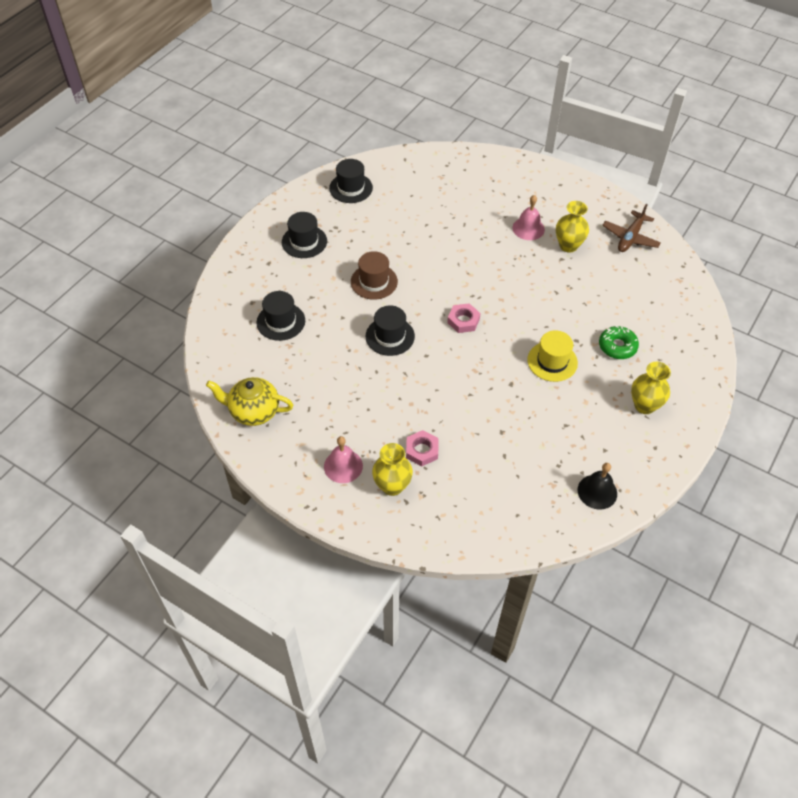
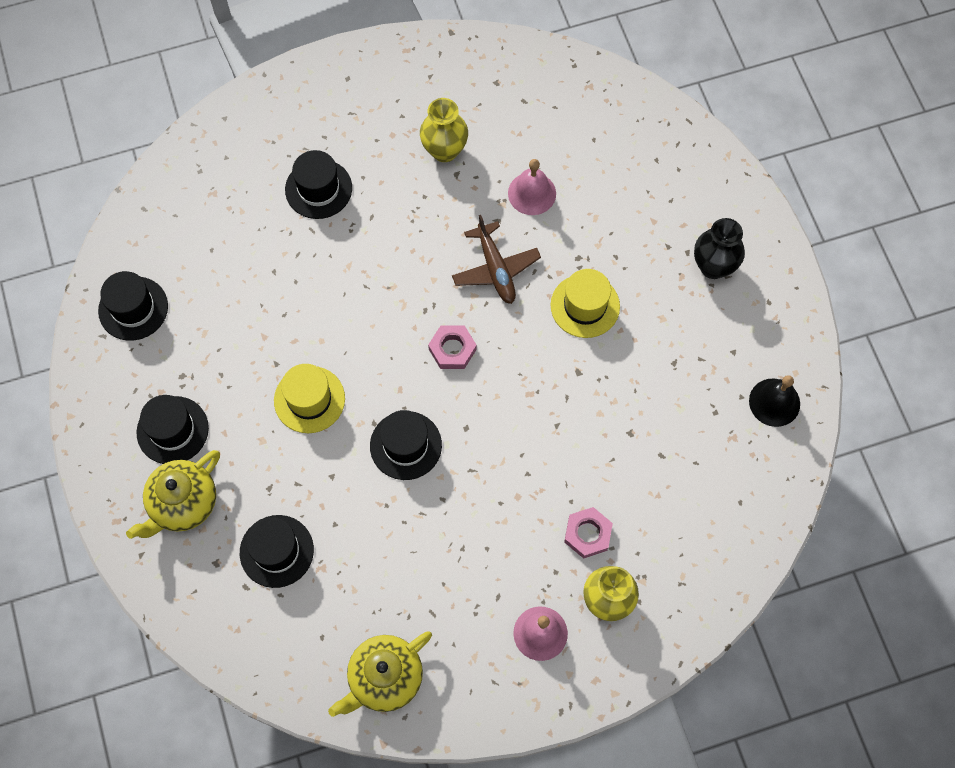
camera: 50 degrees left, 15 degrees up
(270, 270) = (183, 504): none -> yellow teapot
(374, 282) = (309, 399): brown hat -> yellow hat
(489, 212) = (318, 189): none -> black hat
(528, 228) = (382, 169): pink bell -> pink bell (532, 193)
(617, 346) = (621, 225): green donut -> none
(630, 237) = (490, 79): brown plane -> brown plane (495, 269)
(644, 405) = (713, 266): yellow vase -> black vase

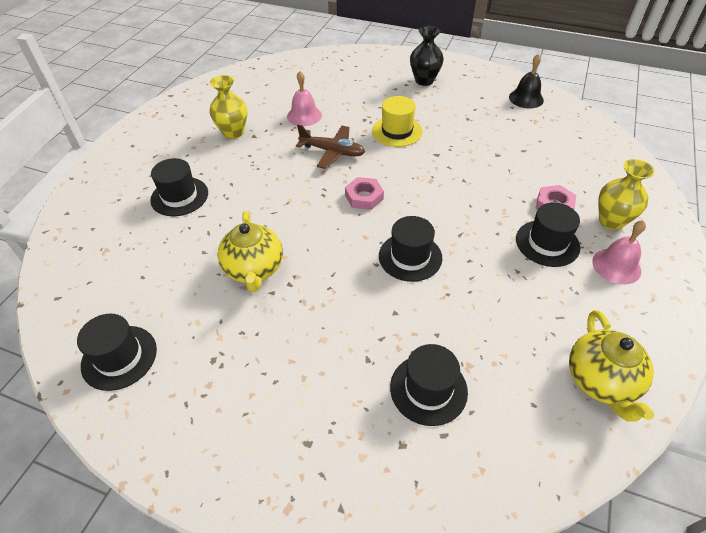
camera: 50 degrees left, 20 degrees down
(172, 430) = (250, 398): black hat -> black hat (547, 243)
(183, 504) = (324, 435): yellow teapot -> yellow teapot (254, 269)
(309, 399) = (321, 289): yellow hat -> none

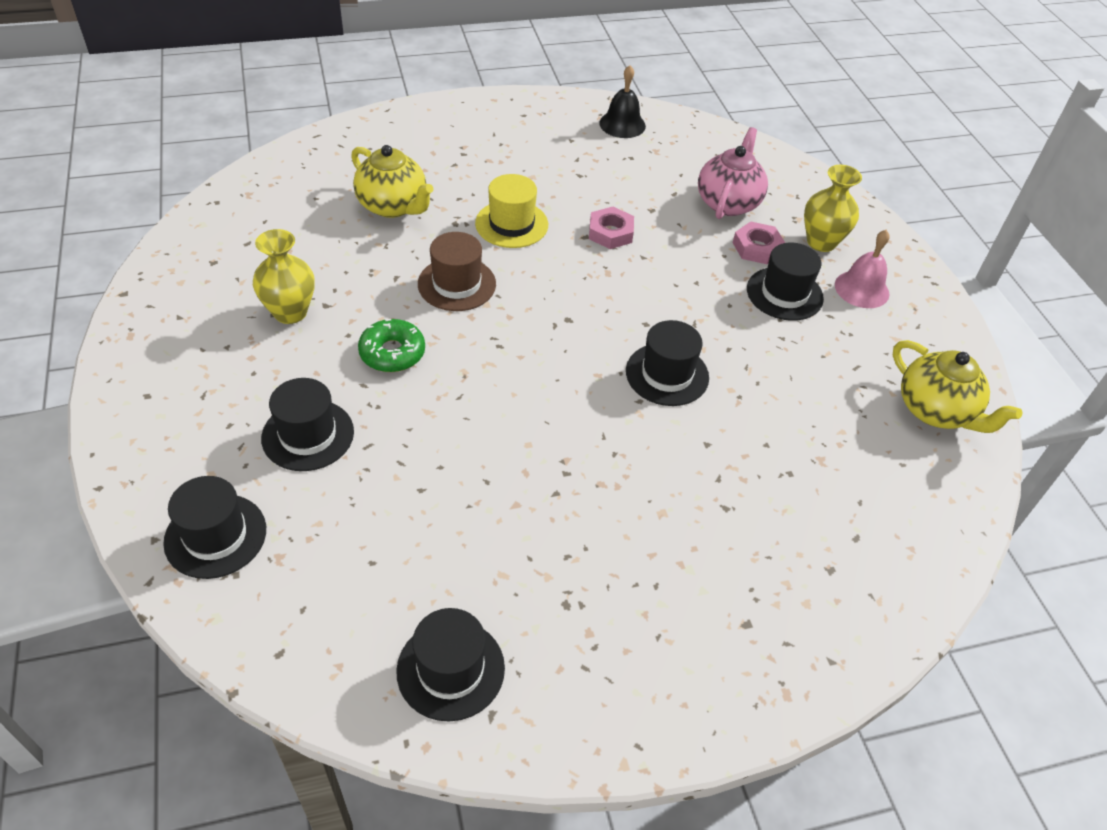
camera: 40 degrees left, 0 degrees up
(254, 269) = (508, 478): yellow teapot -> yellow teapot (393, 206)
(262, 174) = (392, 353): none -> green donut
(304, 115) = (369, 248): pink bell -> none
(332, 152) = (457, 284): brown plane -> brown hat
(364, 197) = (551, 326): pink nut -> pink nut (610, 233)
(424, 80) = (482, 140): black vase -> none
(428, 389) = (806, 503): black hat -> black hat (215, 536)
(559, 169) = (728, 202): none -> pink teapot

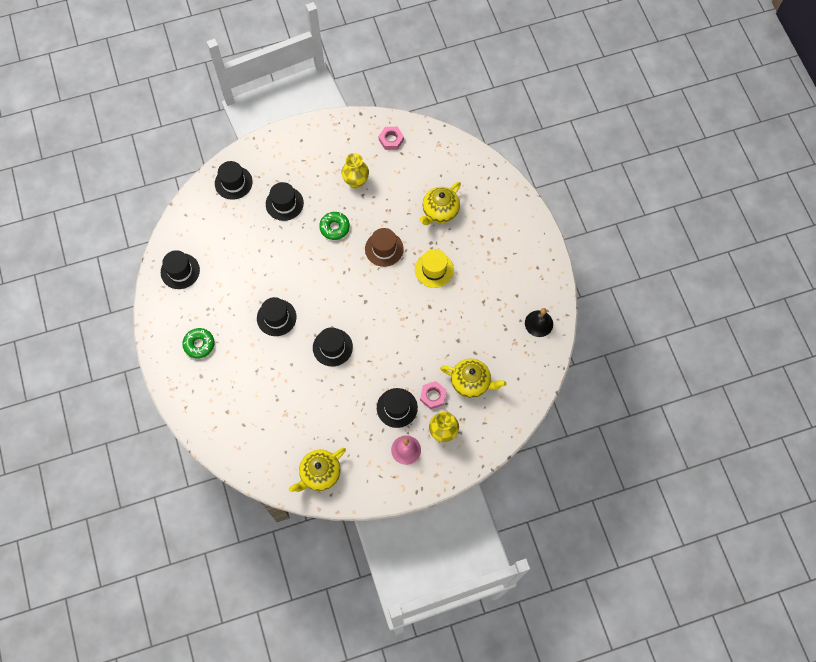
camera: 90 degrees right, 20 degrees up
(596, 464) = (276, 317): none -> black hat
(610, 233) = (434, 319): pink nut -> pink nut (391, 140)
(663, 625) = (199, 344): none -> green donut
(728, 202) = (471, 382): pink teapot -> yellow teapot

